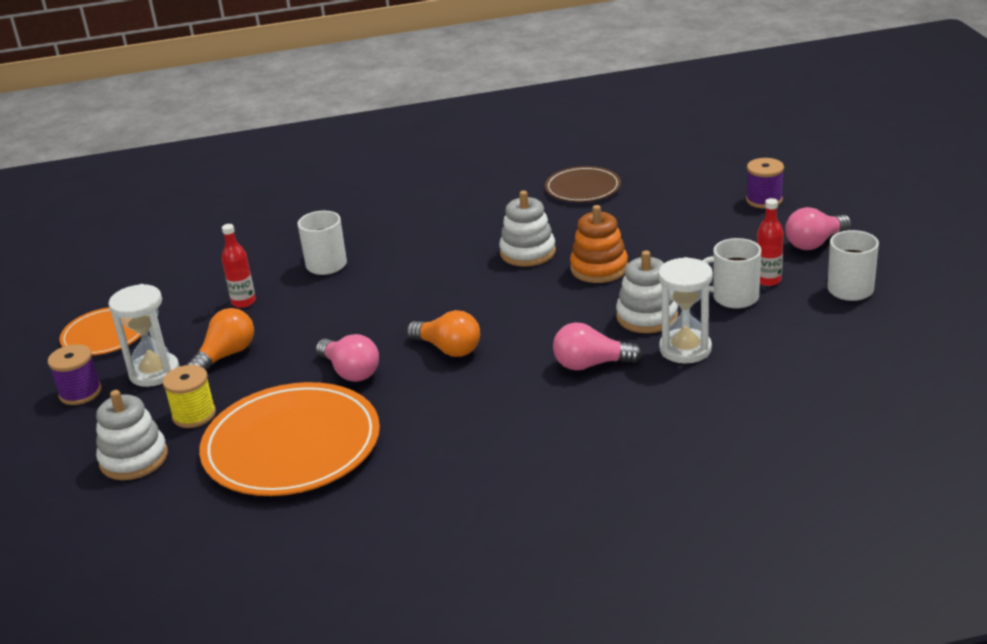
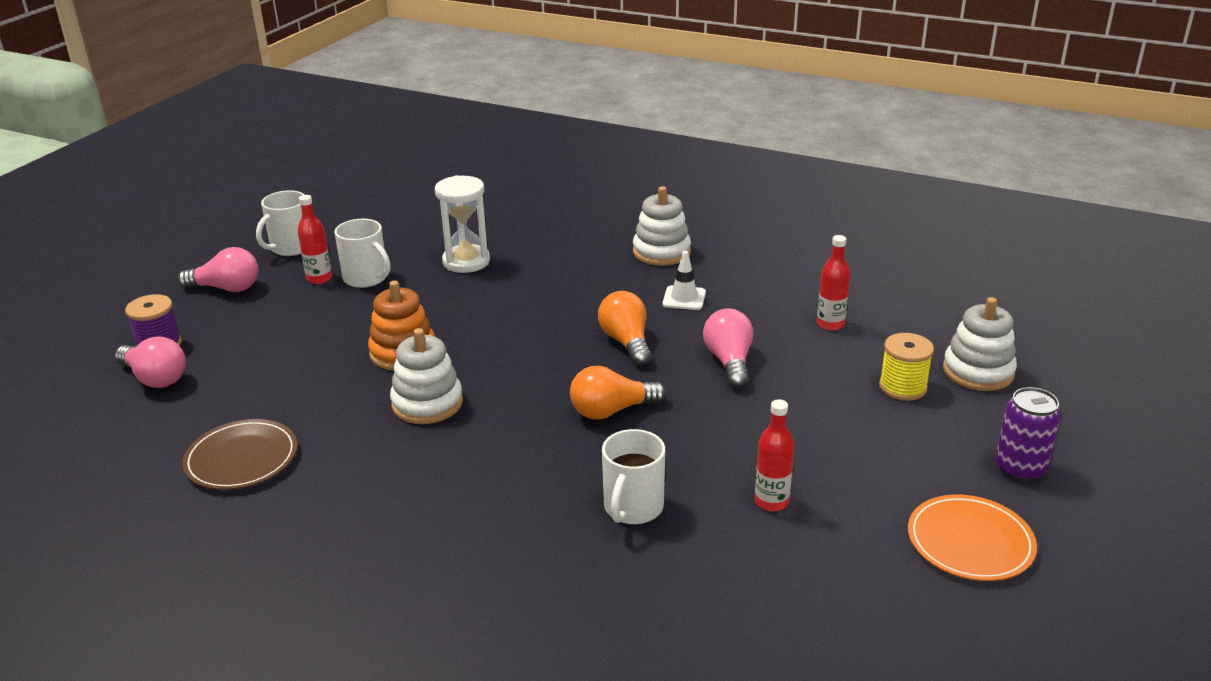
camera: 145 degrees left, 0 degrees up
(80, 393) = (1020, 469): purple spool -> purple can
(154, 372) = (925, 454): white hourglass -> none
(226, 355) = (835, 437): orange light bulb -> orange light bulb (611, 411)
(291, 445) = (830, 324): orange plate -> red bottle
(447, 408) = (684, 298): none -> white traffic cone
(591, 364) = (542, 281): pink light bulb -> pink light bulb (155, 378)
(647, 317) = (447, 294): white stacking toy -> white stacking toy (661, 252)

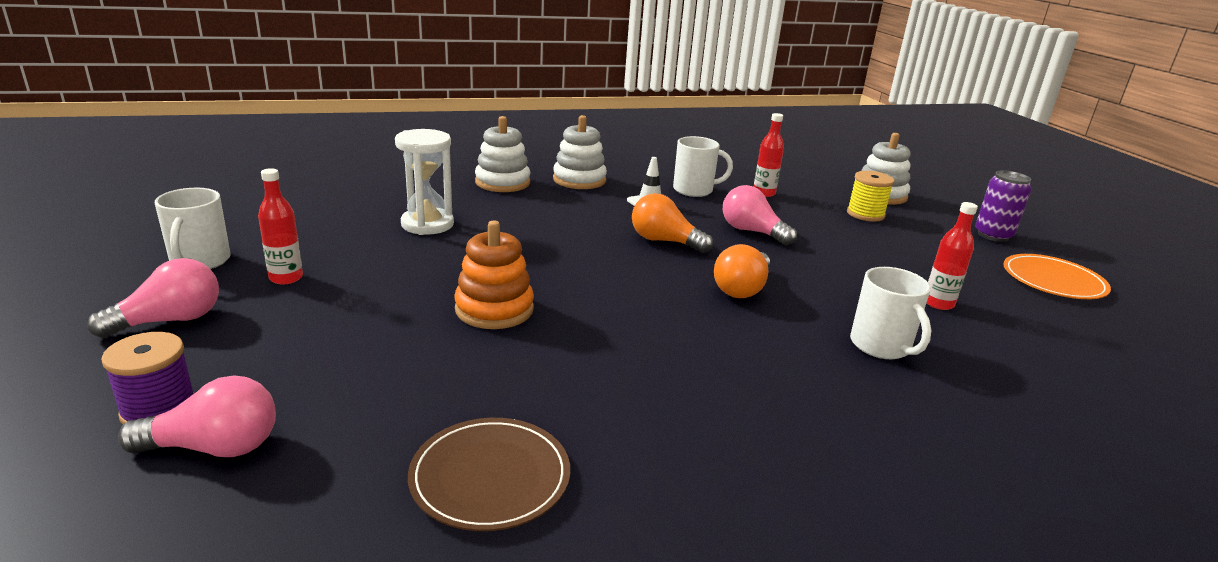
camera: 45 degrees left, 5 degrees down
(366, 278) = (344, 263): white mug -> white mug (694, 190)
(427, 403) = (593, 340): white stacking toy -> white stacking toy (502, 182)

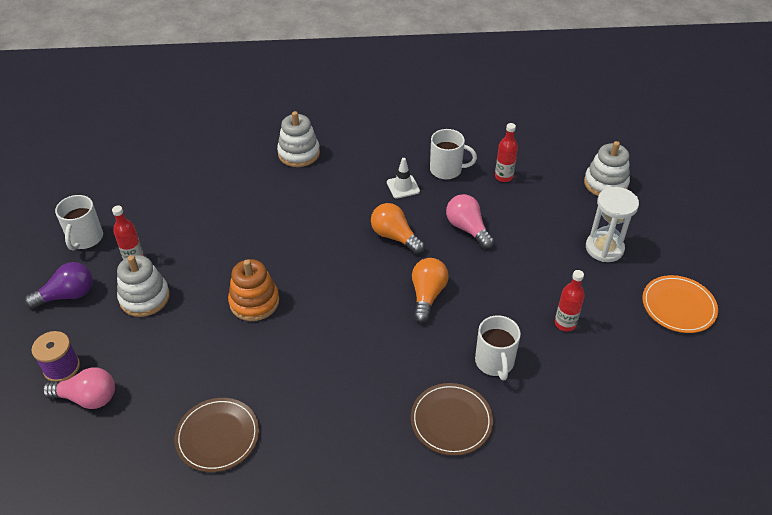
camera: 15 degrees right, 20 degrees up
(170, 320) = (68, 295): pink light bulb -> purple light bulb
(427, 224) = (232, 206): white hourglass -> white hourglass (604, 248)
(579, 180) = (359, 152): white stacking toy -> white stacking toy (144, 298)
(742, 289) = (427, 295): orange light bulb -> orange light bulb turned 150 degrees clockwise
(865, 214) = (575, 211): yellow spool -> none
(871, 415) = (451, 421): none -> brown plate
(993, 235) = (669, 246): purple can -> none

